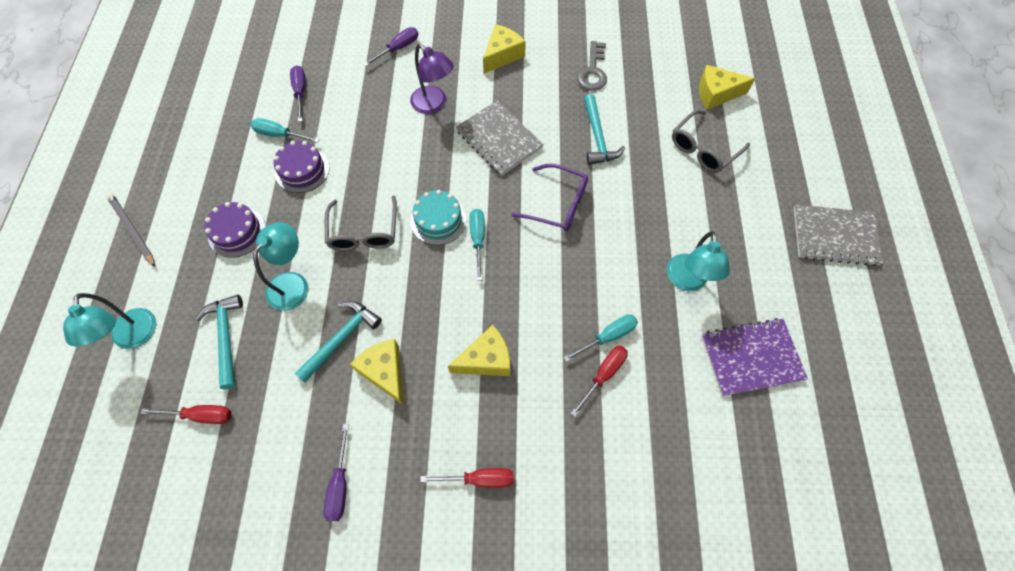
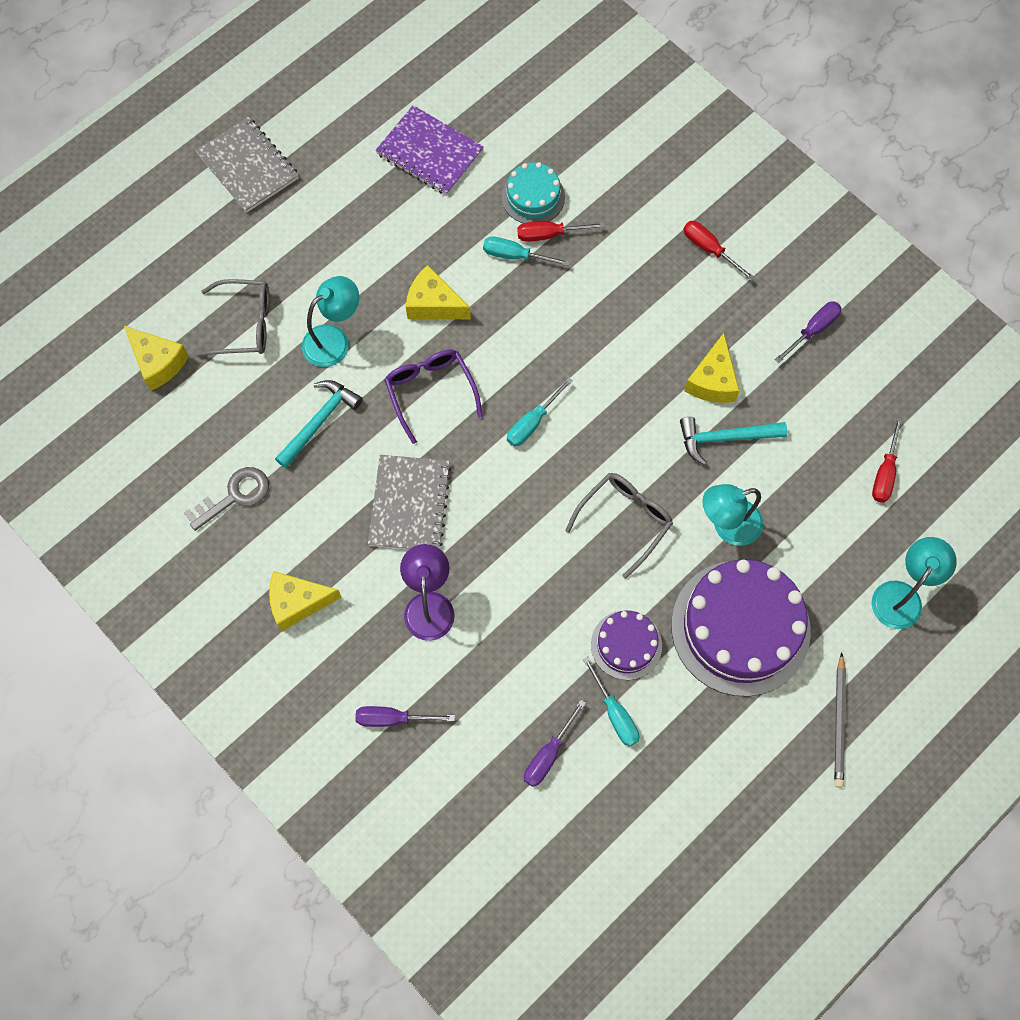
camera: 135 degrees left, 5 degrees up
(201, 415) = (884, 473): red screwdriver -> red screwdriver turned 120 degrees counterclockwise
(226, 337) = (821, 525): turquoise hammer -> none
(237, 232) = (740, 627): purple cake -> purple cake, size x1.96
(438, 220) = (548, 472): turquoise cake -> turquoise cake (533, 197)
(486, 359) = (625, 321): yellow cheese -> yellow cheese (433, 304)
(687, 281) = (405, 239): turquoise lamp -> turquoise lamp (334, 340)

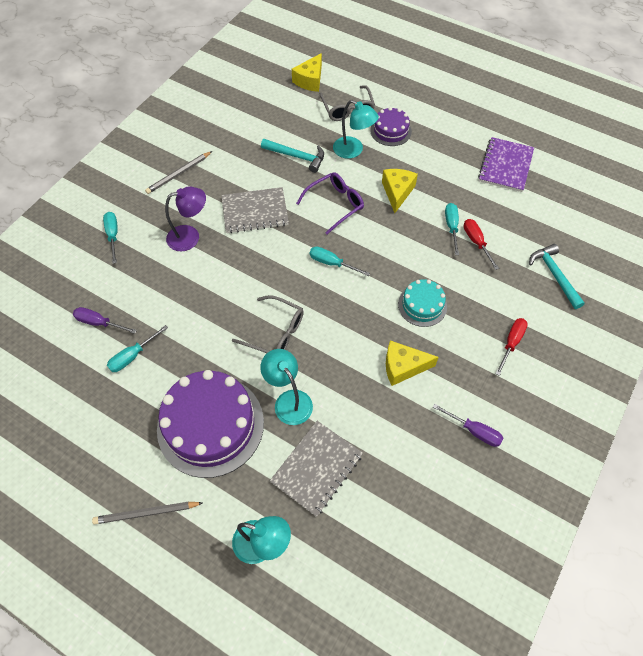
camera: 75 degrees right, 10 degrees down
(234, 496) = (238, 131): grey key -> none
(248, 166) = (451, 86): grey notebook -> grey notebook (317, 468)
(298, 602) = (179, 174): yellow cheese -> grey pencil
(393, 718) = (113, 235): purple screwdriver -> turquoise screwdriver
(533, 197) = (501, 227): turquoise cake -> turquoise cake (422, 305)
(626, 645) = (183, 353): purple cake -> purple cake (390, 131)
(725, 438) = (359, 385): turquoise hammer -> turquoise hammer (554, 275)
(884, 473) = (367, 511): red screwdriver -> none

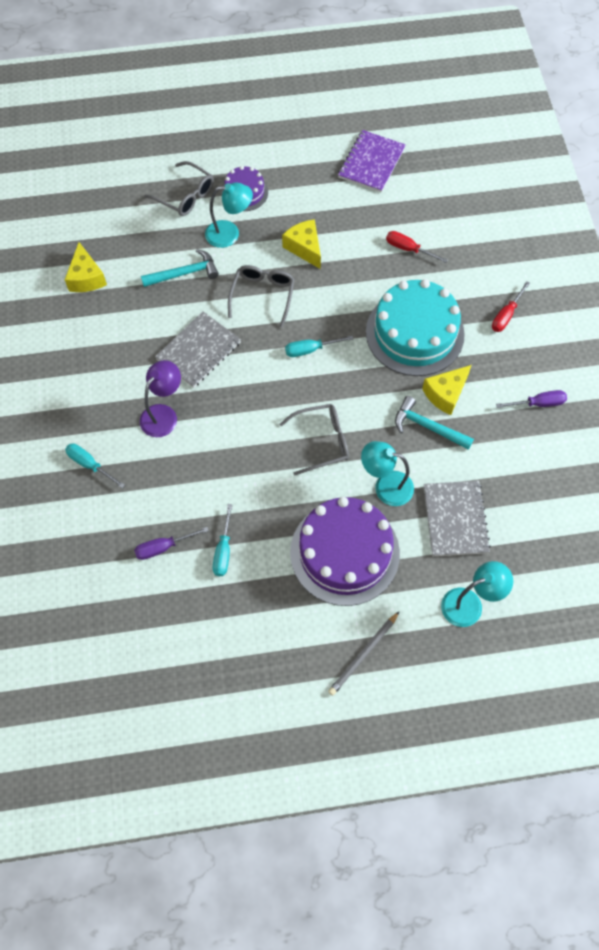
camera: 40 degrees left, 5 degrees up
(179, 174) = (90, 365): grey pencil -> none
(310, 80) = (121, 188): yellow cheese -> yellow cheese (86, 277)
(335, 204) = (262, 295): purple glasses -> grey glasses
(422, 305) = (414, 333): turquoise cake -> turquoise cake, size x1.96
(451, 227) = (377, 249): turquoise screwdriver -> none
(505, 166) = (371, 163): purple notebook -> purple notebook turned 45 degrees clockwise
(511, 343) = (506, 315): red screwdriver -> red screwdriver turned 135 degrees counterclockwise
(554, 275) = (490, 236): turquoise hammer -> turquoise hammer (428, 427)

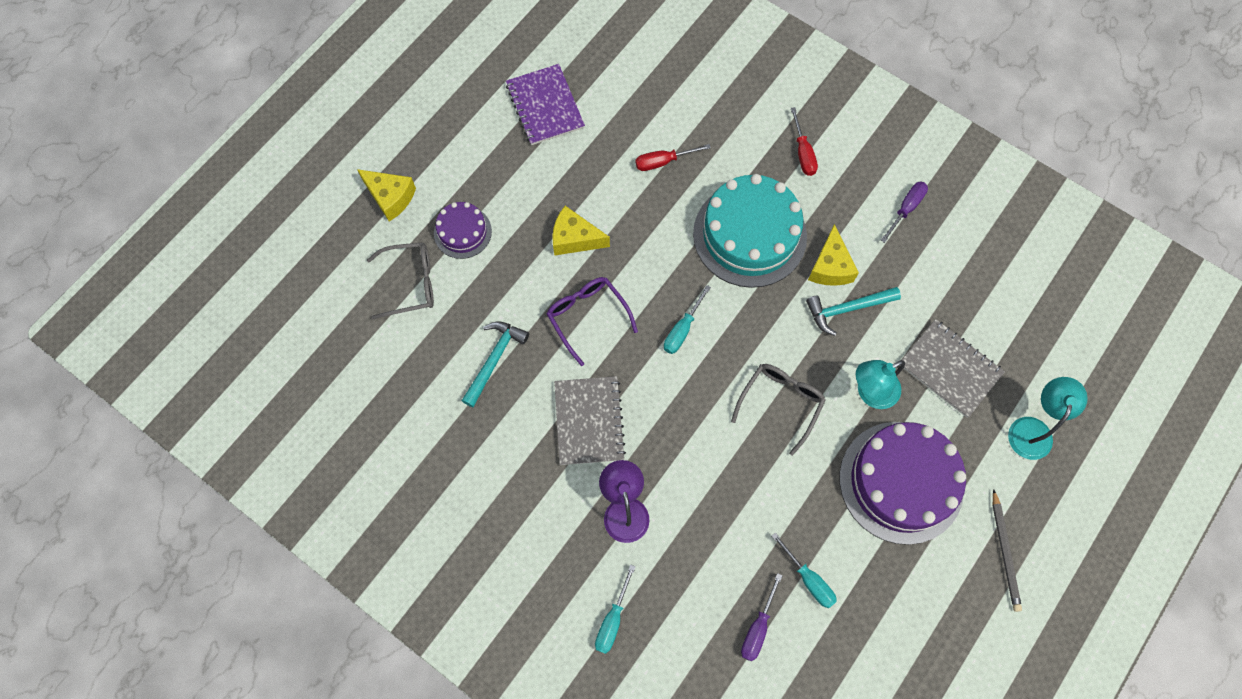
camera: 45 degrees left, 5 degrees up
(86, 277) = (406, 448): yellow cheese -> yellow cheese (390, 197)
(90, 465) = (612, 620): turquoise screwdriver -> turquoise screwdriver turned 60 degrees counterclockwise
(230, 234) = (493, 284): turquoise lamp -> none
(262, 295) = (587, 317): grey glasses -> purple glasses

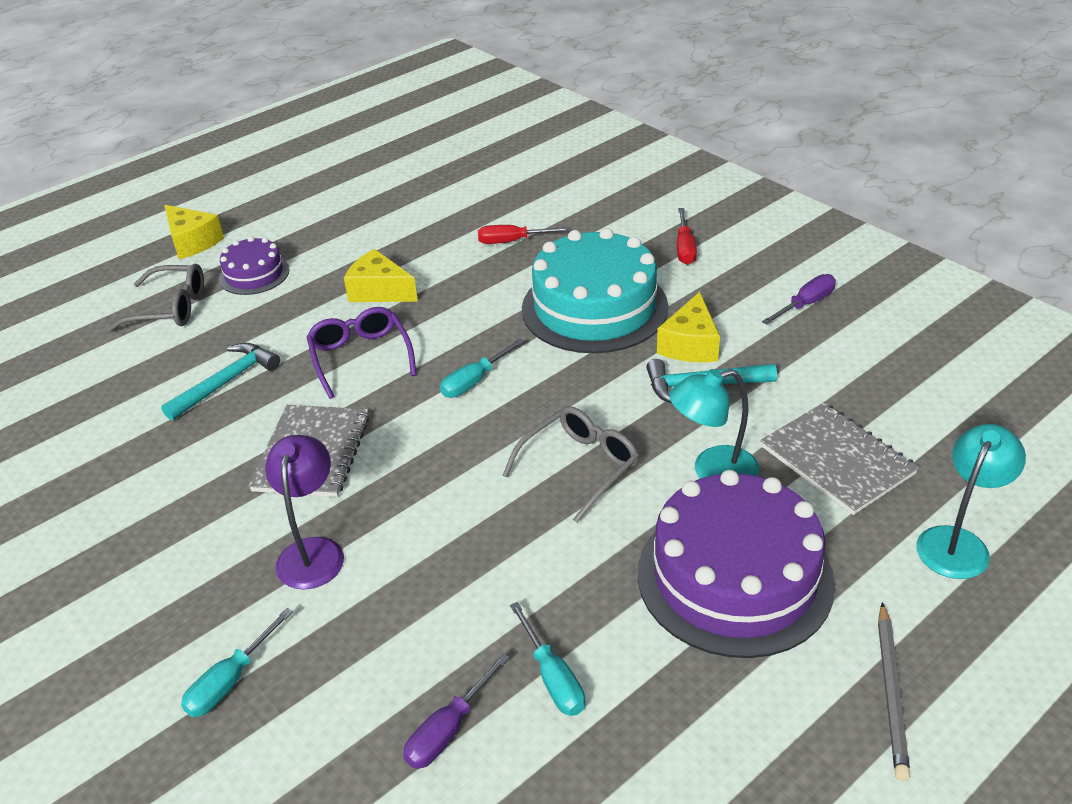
camera: 15 degrees right, 30 degrees down
(545, 106) = (399, 192): purple notebook -> none

